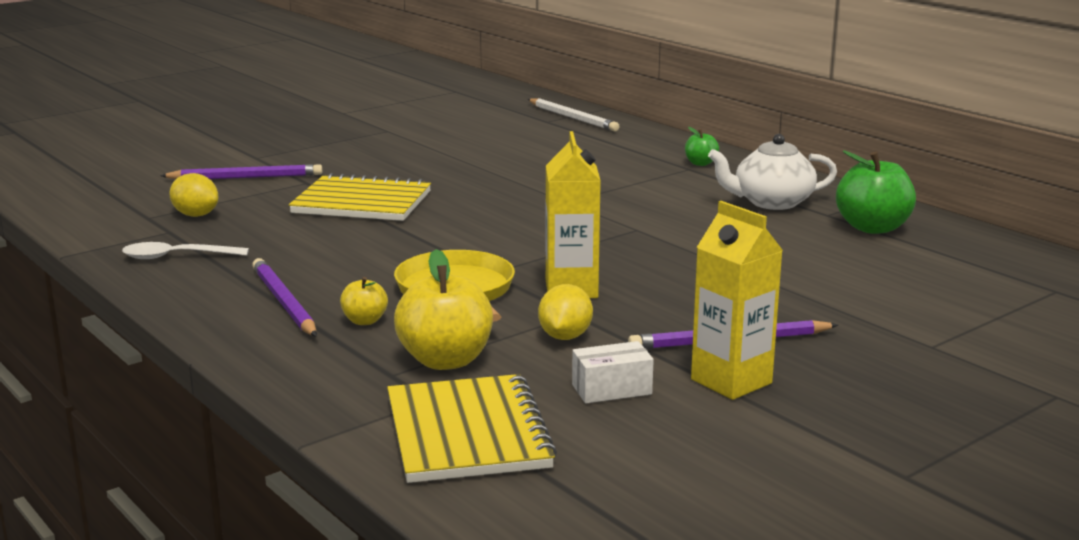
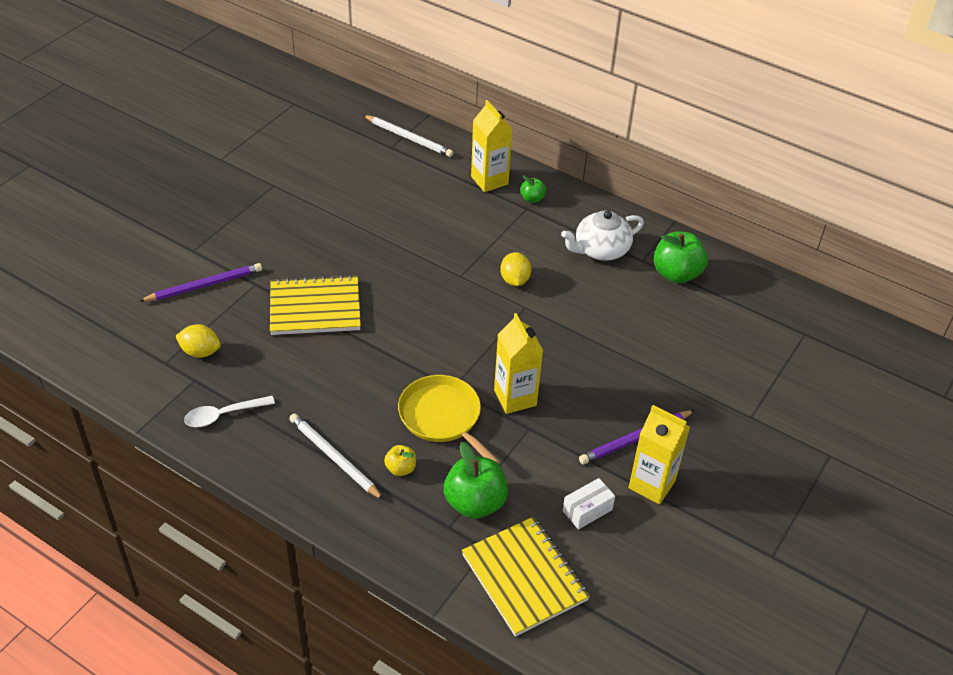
camera: 20 degrees left, 25 degrees up
(283, 302) = (334, 458): purple pencil -> white pencil
(445, 360) = (475, 503): yellow apple -> green apple
(565, 337) = (535, 457): yellow lemon -> yellow lemon (514, 280)
(653, 148) = (489, 180): none -> yellow carton

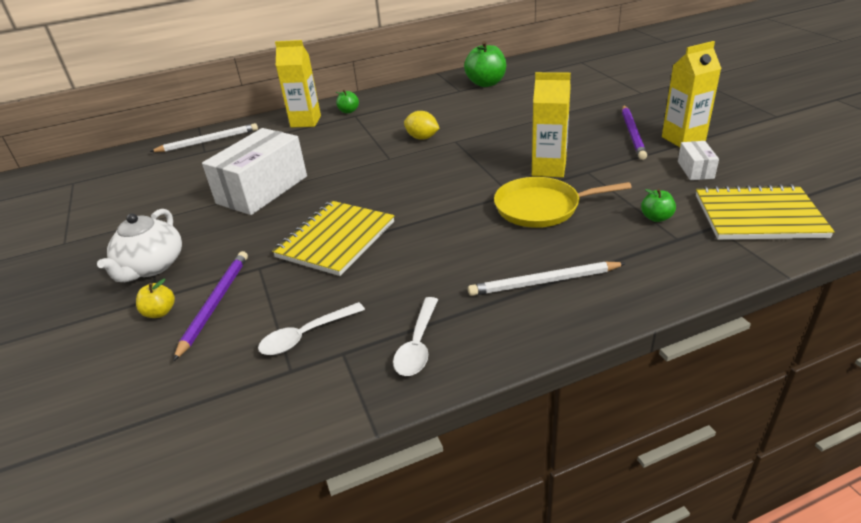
camera: 50 degrees left, 10 degrees down
(200, 352) = (306, 335): yellow lemon -> white spoon
(355, 222) = (262, 190): none -> white box
(400, 469) = (587, 246): yellow apple -> yellow apple (160, 312)
(475, 503) = (656, 218): green apple -> green apple, size x0.51
(600, 250) = (432, 101): white teapot -> white teapot (151, 266)

